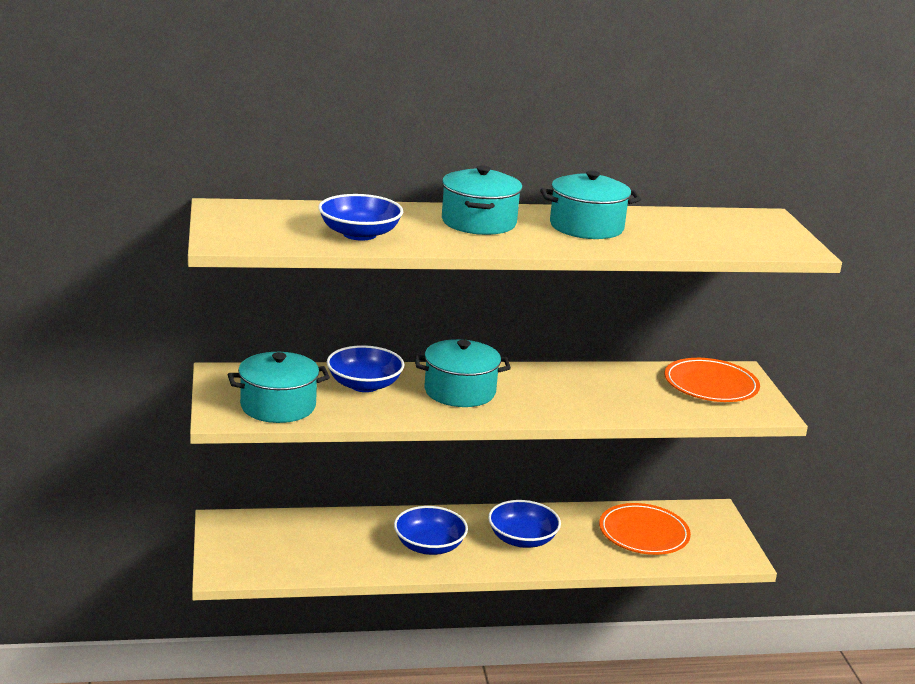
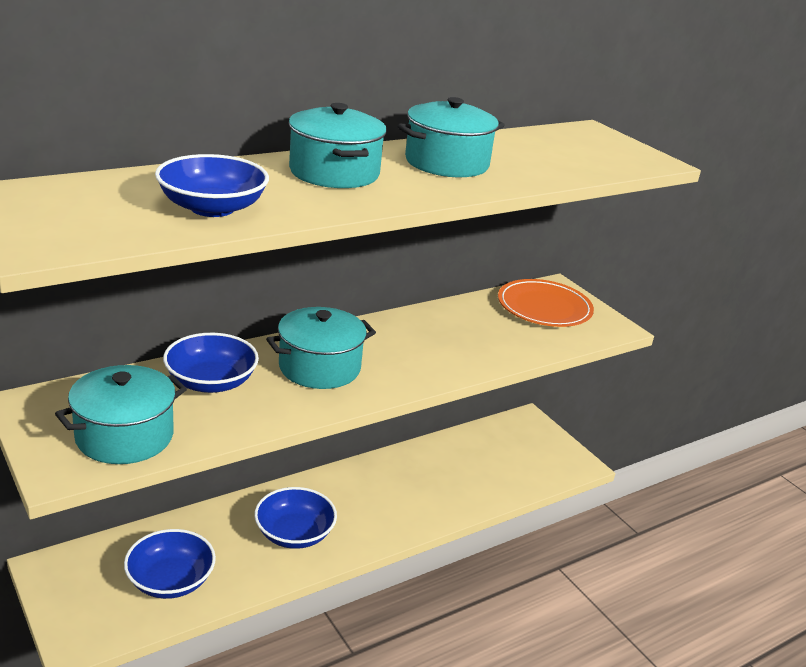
camera: 25 degrees left, 5 degrees up
(522, 539) = (380, 498): blue bowl -> blue bowl (170, 580)
(643, 533) = (484, 460): orange plate -> none

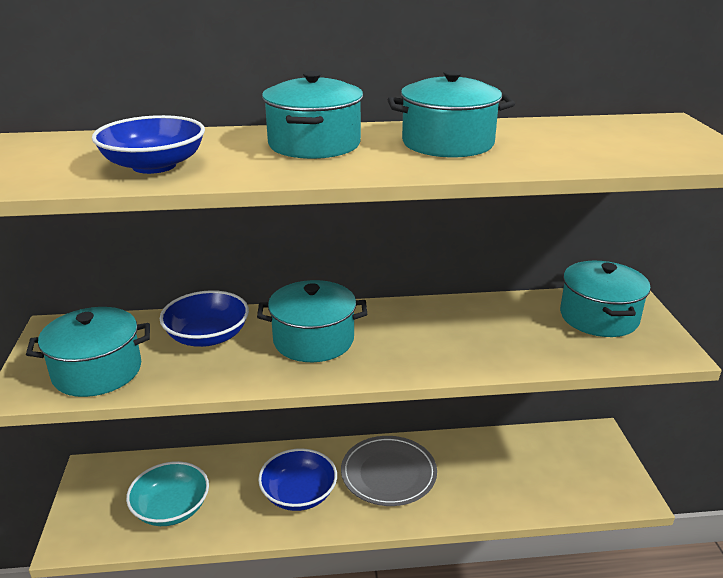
camera: 30 degrees right, 0 degrees up
(170, 580) = (171, 508): blue bowl -> turquoise bowl
(368, 494) = (388, 473): none -> grey plate
(544, 307) = (599, 317): orange plate -> turquoise pot

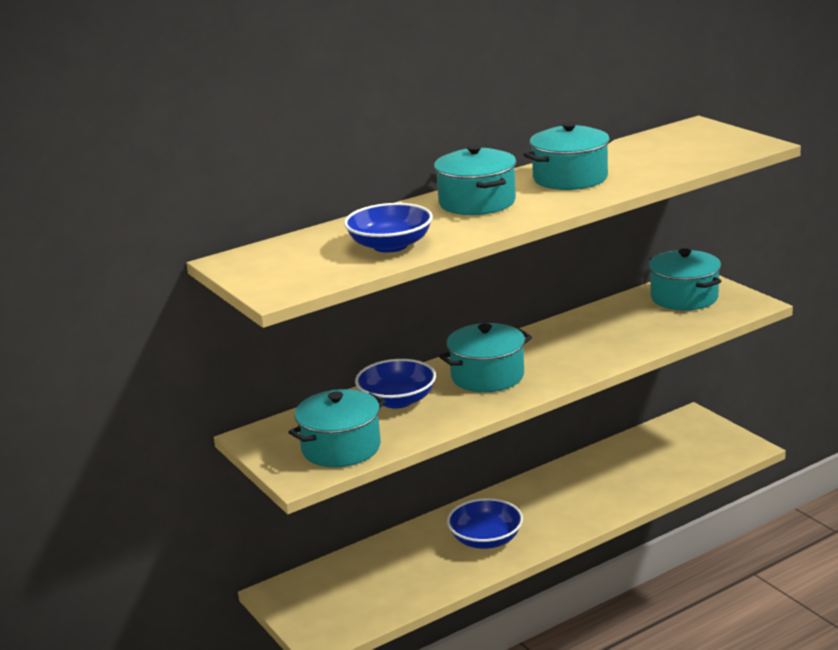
camera: 25 degrees left, 5 degrees down
(171, 508) = (385, 588): turquoise bowl -> none
(388, 473) = (547, 500): grey plate -> none

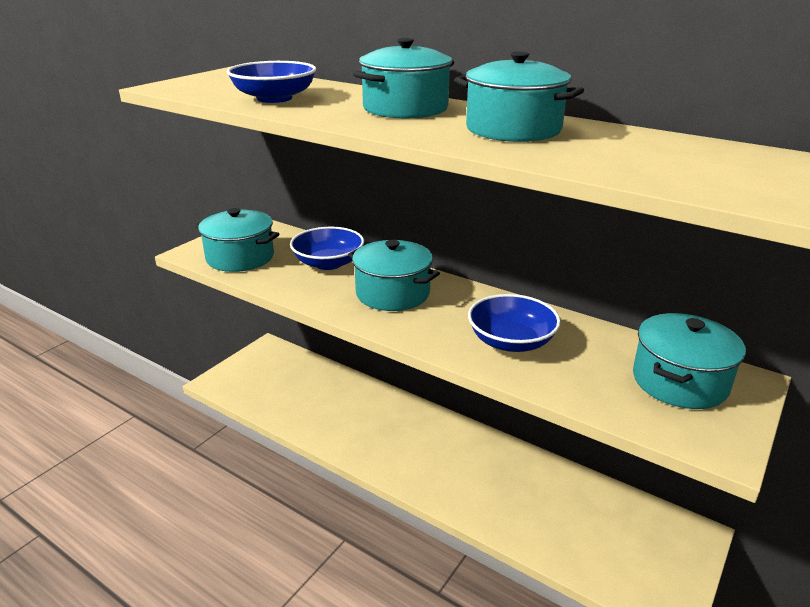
camera: 65 degrees right, 5 degrees up
(486, 539) = (372, 431): blue bowl -> blue bowl (511, 341)

